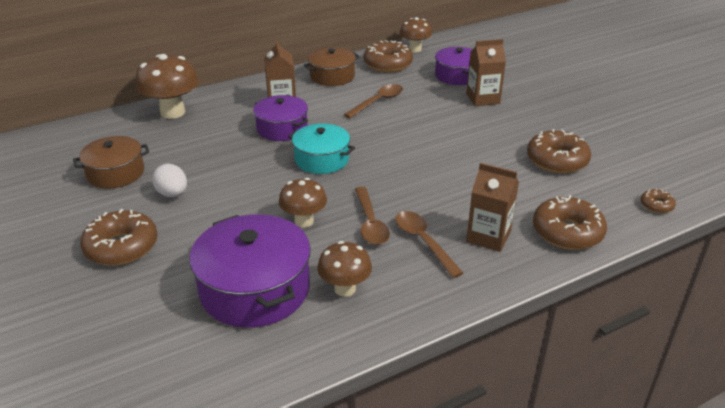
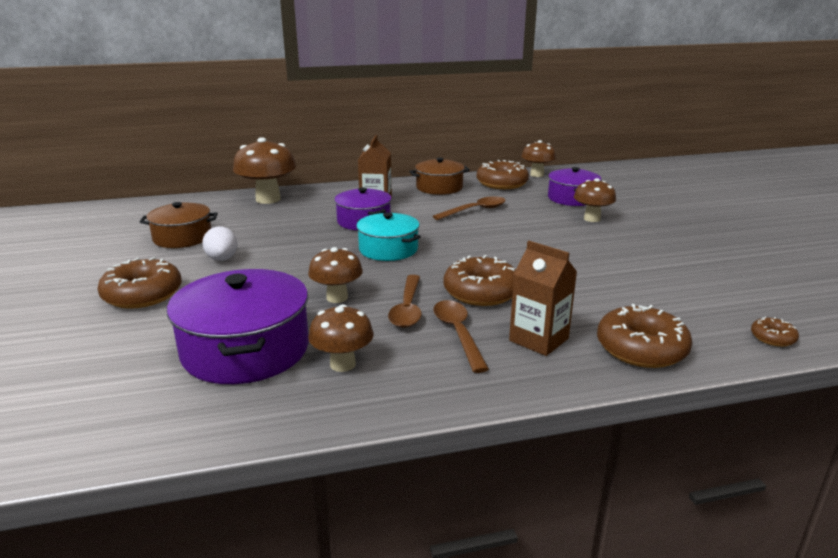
camera: 15 degrees right, 10 degrees down
(483, 99) = (592, 219): brown carton -> brown mushroom
(557, 160) = (656, 279): brown donut -> brown donut (481, 292)

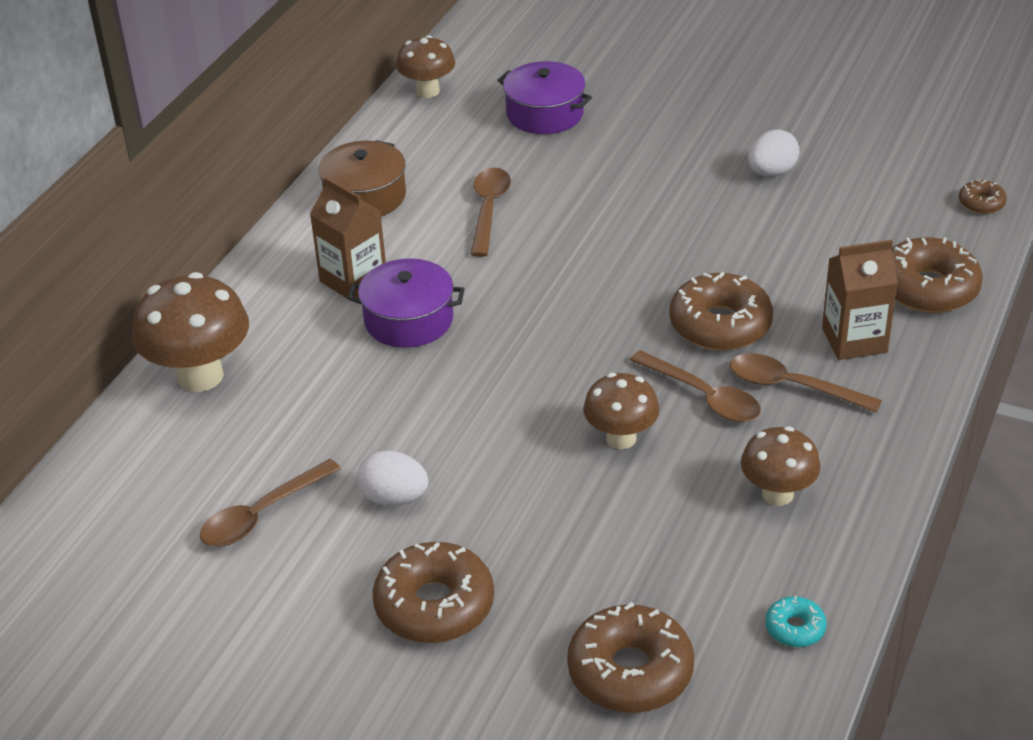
camera: 50 degrees left, 15 degrees up
(182, 237) = (262, 514): brown pot -> brown spoon
(205, 419) = (795, 628): none -> turquoise donut
(246, 349) = (678, 556): purple pot -> none
(388, 249) = (528, 340): turquoise pot -> none
(502, 183) = (421, 137): brown donut -> brown donut (630, 671)
(592, 219) = (624, 138): brown mushroom -> none
(647, 261) = (771, 172): none -> white egg

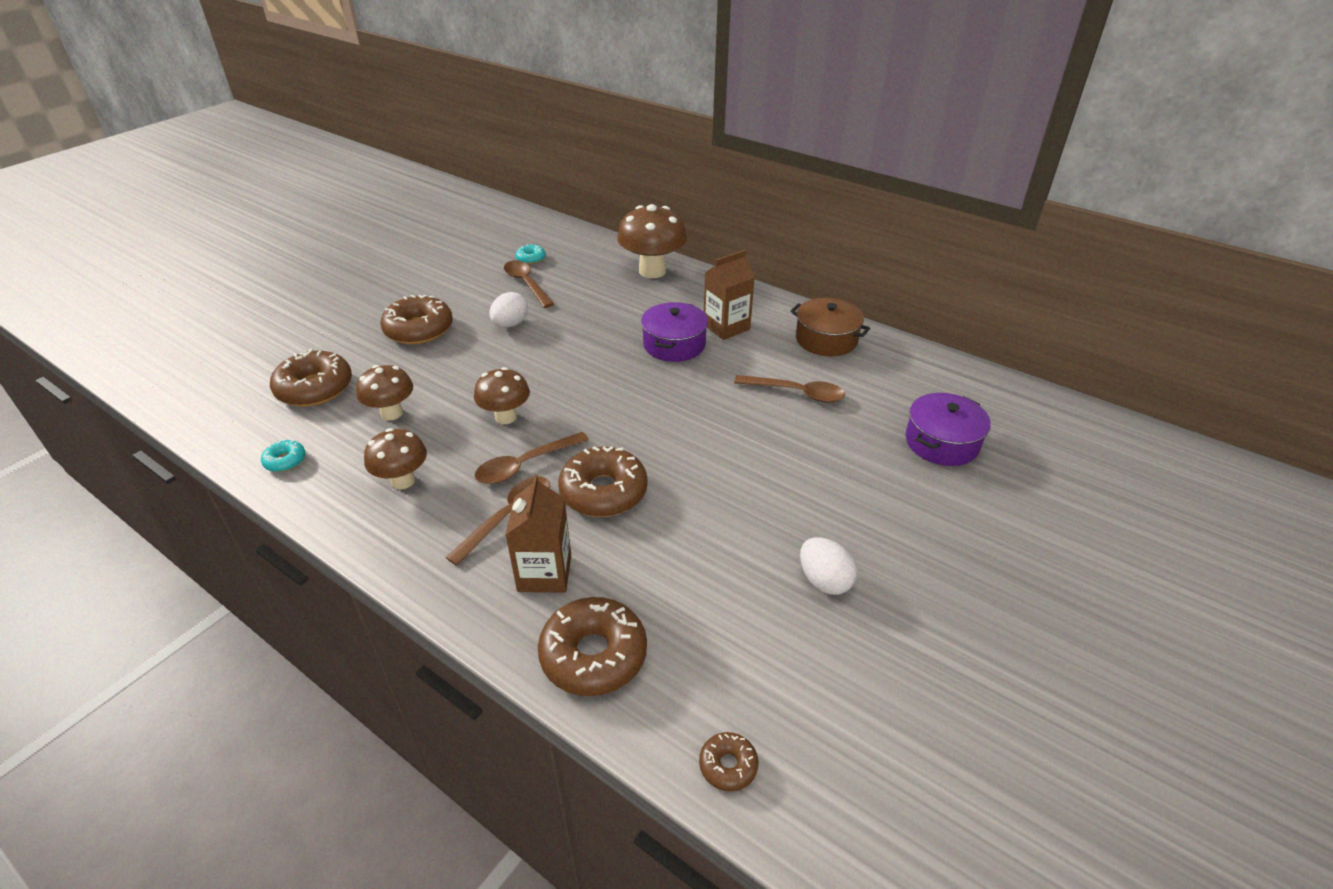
camera: 100 degrees right, 0 degrees up
(169, 533) = (531, 259): none -> turquoise donut
(427, 91) = (979, 382): brown mushroom -> brown mushroom (391, 413)

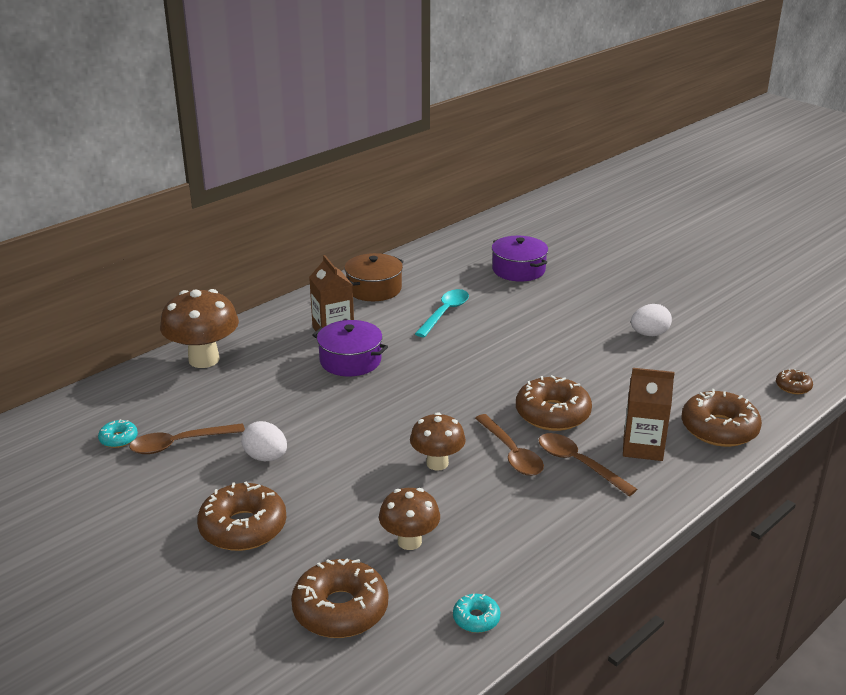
camera: 80 degrees left, 10 degrees down
(403, 481) = (522, 528): brown mushroom -> none
(796, 393) = (445, 313): brown spoon -> turquoise spoon

